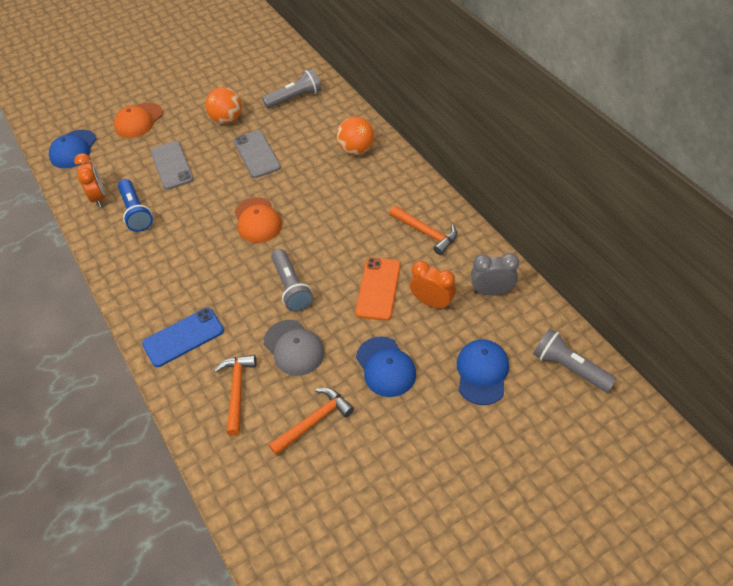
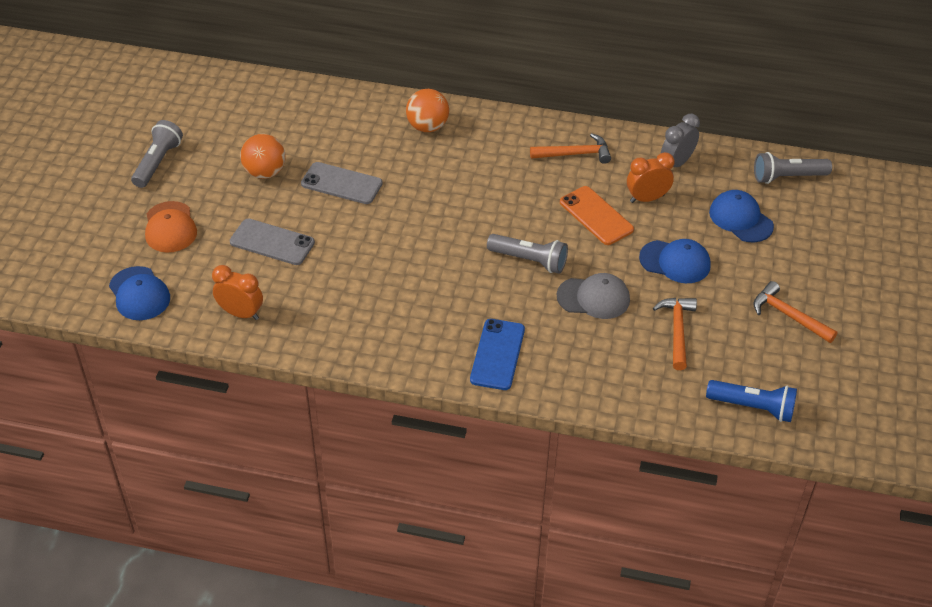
camera: 50 degrees left, 5 degrees down
(136, 212) = (300, 300): blue flashlight -> blue flashlight (753, 407)
(237, 390) = (595, 355): orange hammer -> orange hammer (788, 315)
(257, 220) = (425, 233): orange cap -> none
(295, 98) = (304, 117): grey flashlight -> grey flashlight (158, 162)

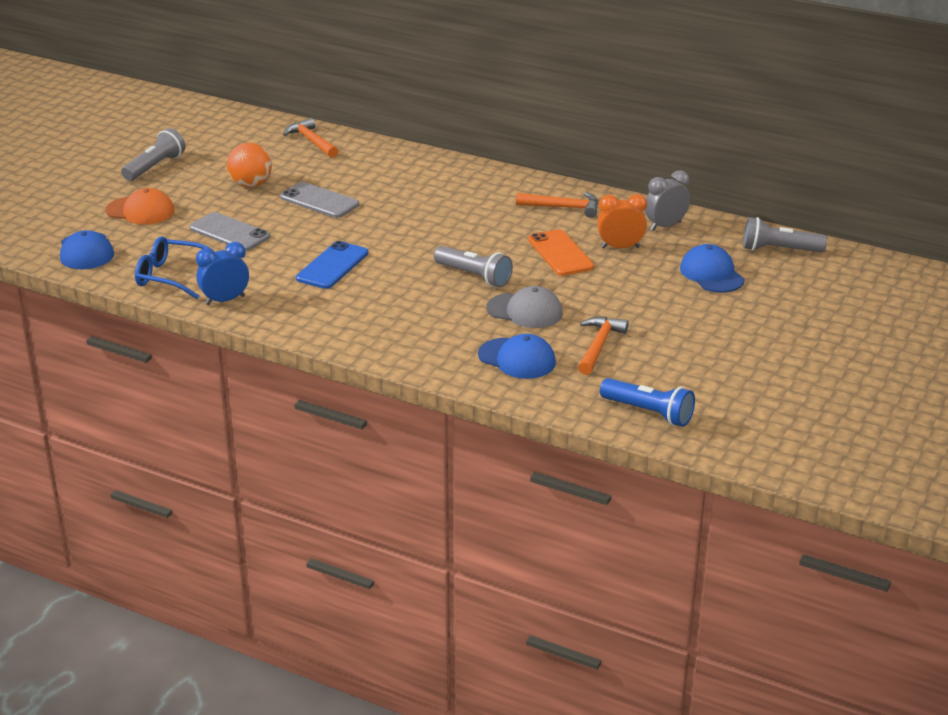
camera: 15 degrees right, 15 degrees down
(170, 227) = (140, 211): orange cap -> orange cap turned 75 degrees counterclockwise
(241, 313) = (172, 276): orange clock -> blue glasses
(307, 336) = (225, 300): none -> blue clock
(427, 127) = (425, 172): orange ball -> none
(497, 354) = (404, 338): blue phone -> blue phone (332, 266)
(675, 262) = (624, 296): blue cap -> blue cap (517, 359)
(788, 315) = (725, 351): orange hammer -> orange hammer (311, 141)

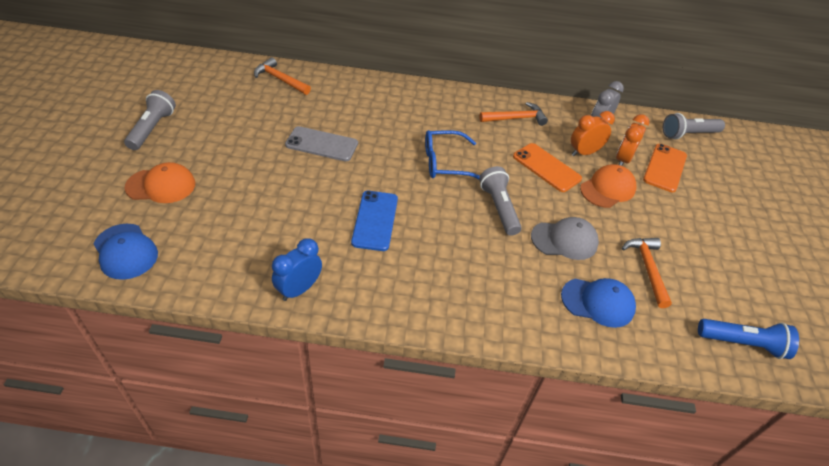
camera: 25 degrees left, 15 degrees up
(172, 276) = (231, 268): blue glasses -> blue glasses (445, 163)
(229, 232) = (260, 197): grey phone -> none
(251, 185) = (252, 136): orange ball -> none
(474, 276) = (499, 208): grey flashlight -> grey flashlight turned 120 degrees counterclockwise
(618, 280) = (607, 189): none -> orange cap
(664, 260) = (622, 160): none -> orange clock
(711, 274) = (665, 168): blue cap -> orange phone

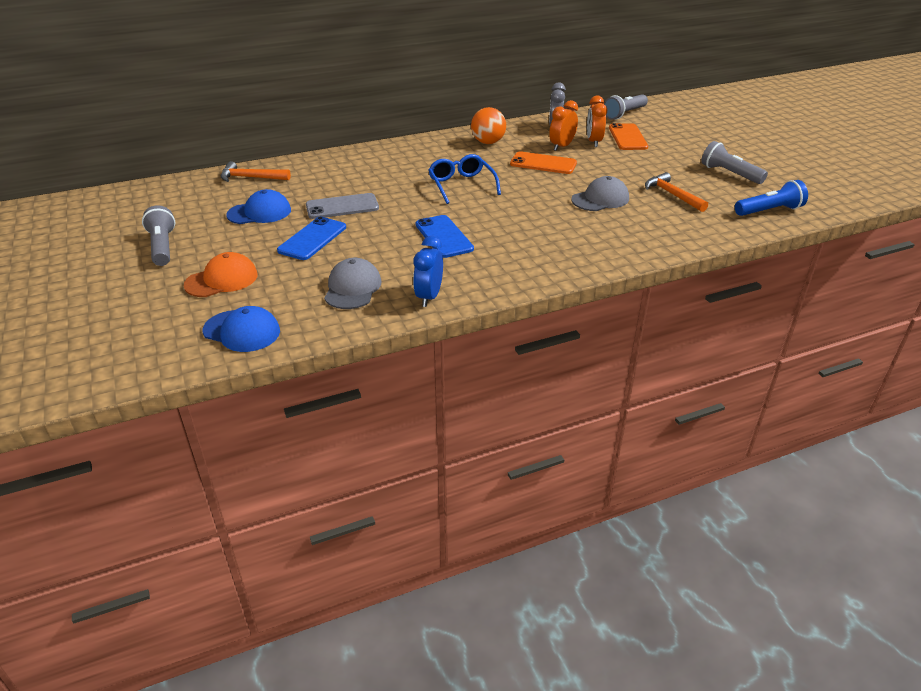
camera: 25 degrees left, 10 degrees down
(248, 245) = (352, 288): none -> grey cap
(266, 171) = (312, 239): none -> blue phone
(445, 163) = (461, 185): blue glasses -> blue glasses turned 105 degrees clockwise
(499, 208) = (533, 197): grey flashlight -> grey flashlight (729, 174)
(516, 118) = (488, 142): orange hammer -> orange ball
(598, 302) = (658, 224): blue cap -> blue cap (259, 212)
(607, 189) = (600, 161): orange cap -> none

